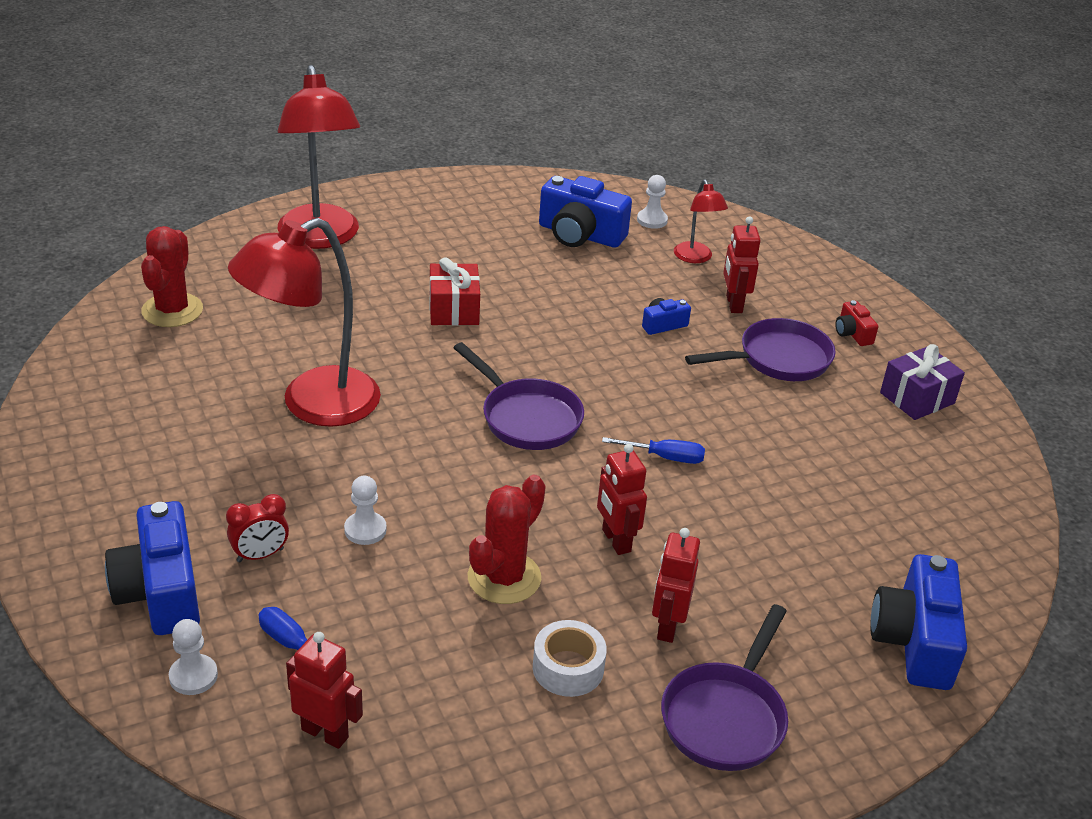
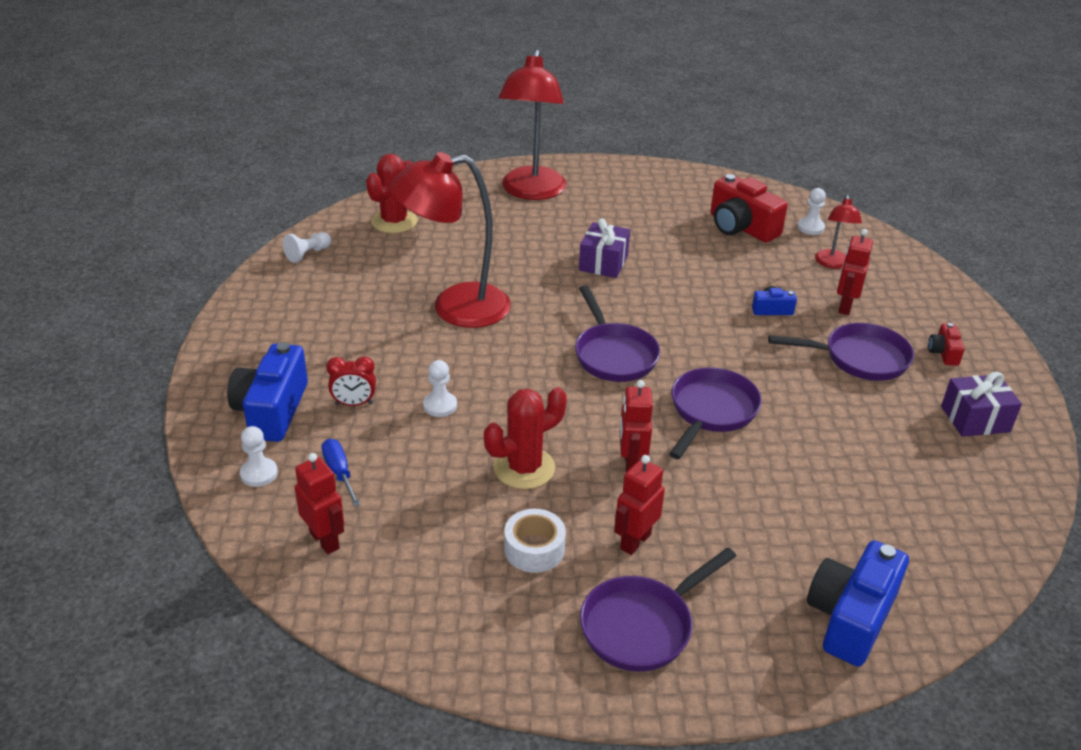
camera: 25 degrees right, 0 degrees up
(84, 377) = (308, 254): none -> white pawn
(454, 309) = (603, 263): red gift -> purple gift
(580, 234) = (741, 227): blue camera -> red camera
(664, 457) = (711, 412): blue screwdriver -> purple pan

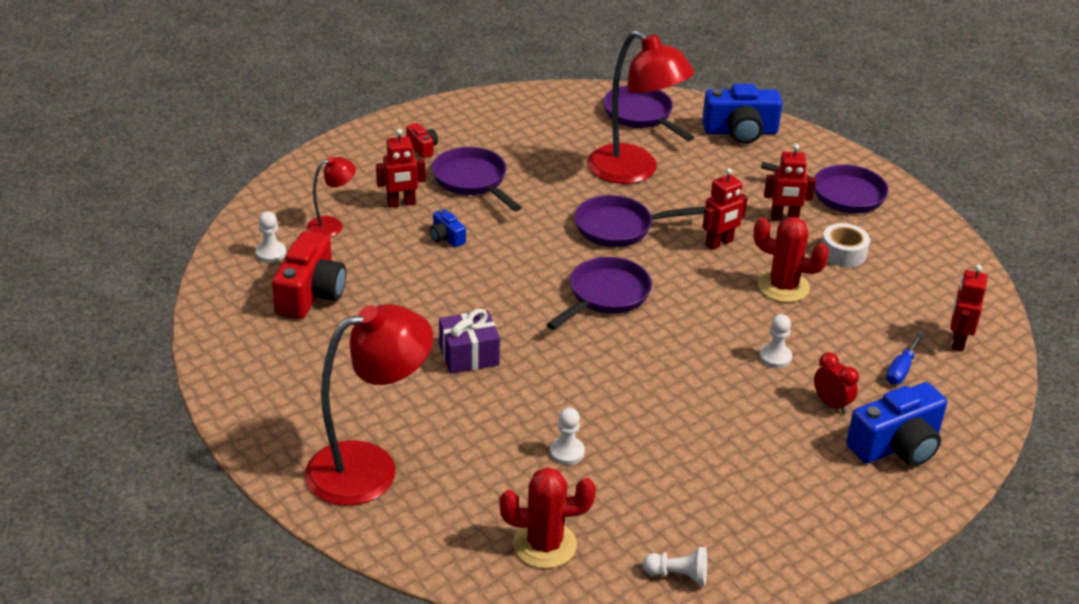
camera: 125 degrees left, 0 degrees up
(259, 473) = (956, 409): white pawn -> white pawn (567, 452)
(455, 308) = (645, 414): red lamp -> red lamp (634, 171)
(939, 542) = (641, 116): none -> purple pan
(943, 353) = (422, 148): red camera -> red camera turned 90 degrees counterclockwise
(975, 419) = (495, 123): purple gift -> none

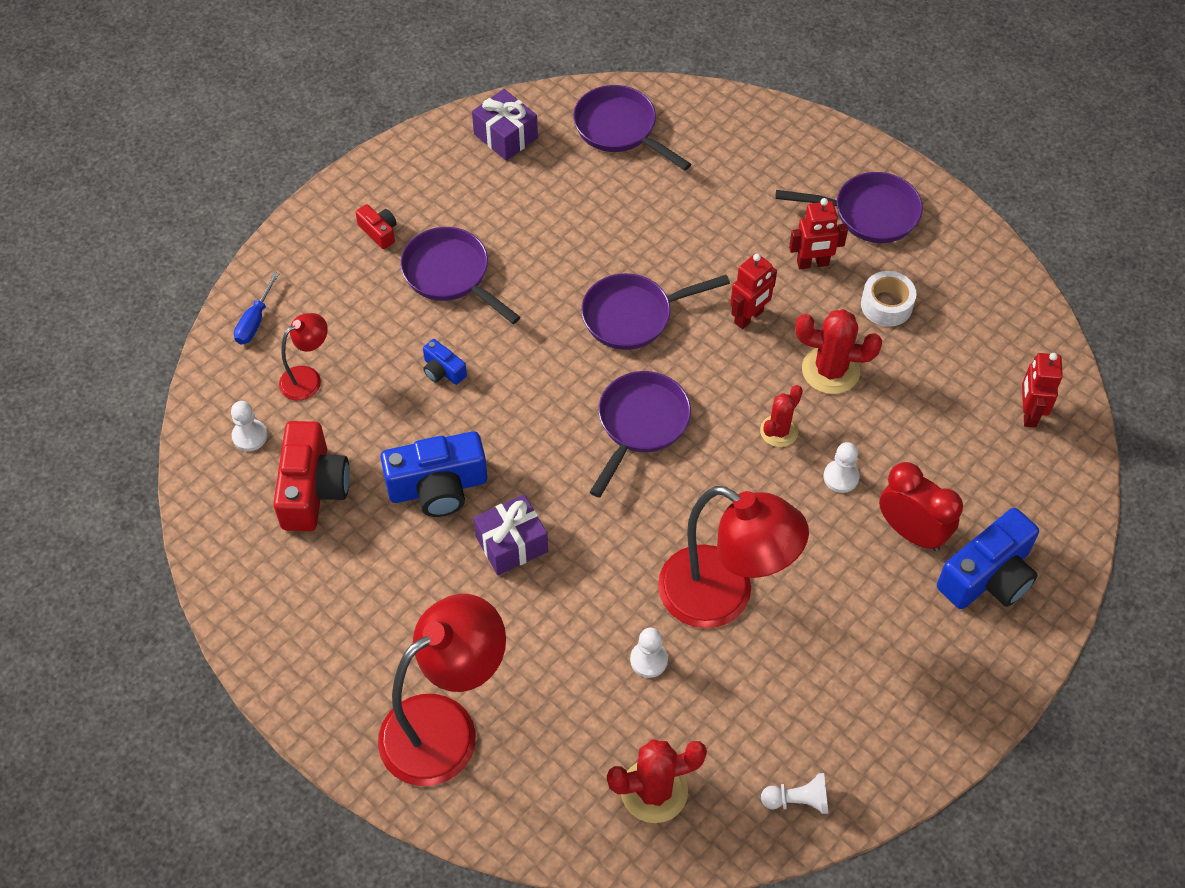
camera: 10 degrees left, 20 degrees up
(401, 203) = (378, 327): red robot -> none
(545, 107) = (505, 136): none -> purple gift
(634, 171) = (631, 223): red lamp -> red lamp (723, 597)
(727, 319) = (779, 431): none -> red cactus
(740, 132) = (738, 134): blue camera -> blue camera (438, 487)
(831, 404) = (911, 532): red clock -> red clock, size x1.60
(901, 369) = (976, 466): blue screwdriver -> blue screwdriver (255, 321)

